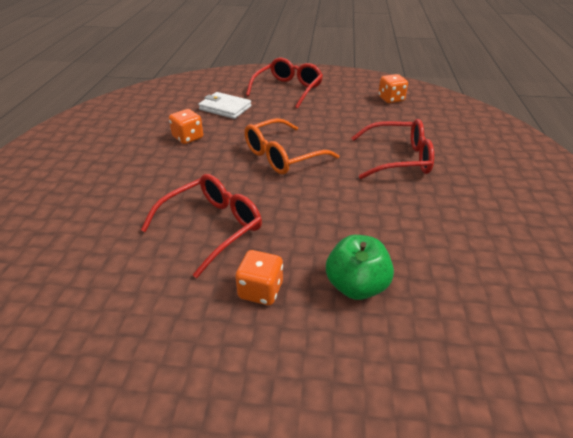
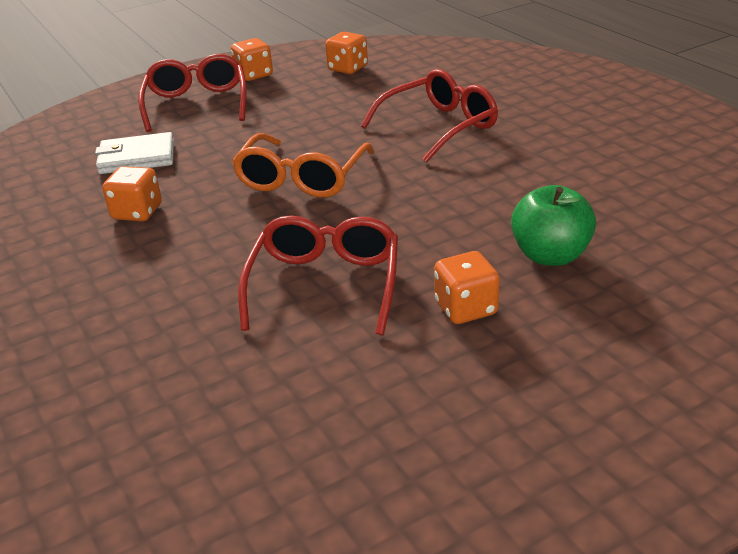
camera: 35 degrees left, 5 degrees down
(336, 84) = (254, 75): none -> orange dice

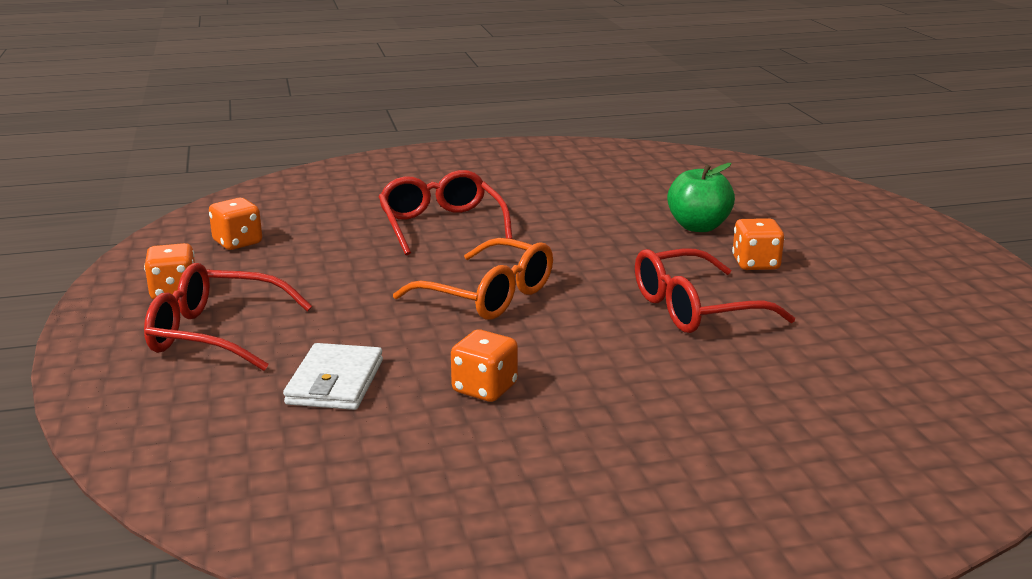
camera: 75 degrees left, 10 degrees down
(325, 286) = (696, 308): red glasses -> red glasses turned 45 degrees counterclockwise

